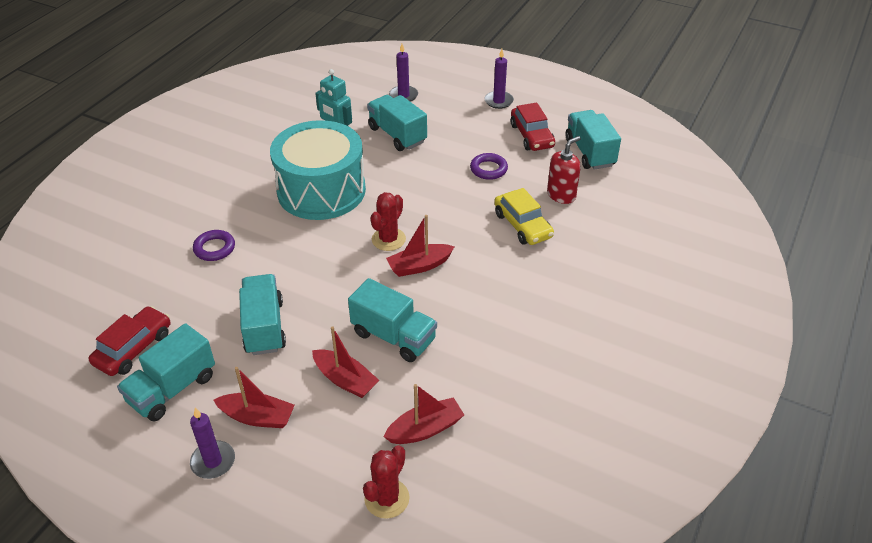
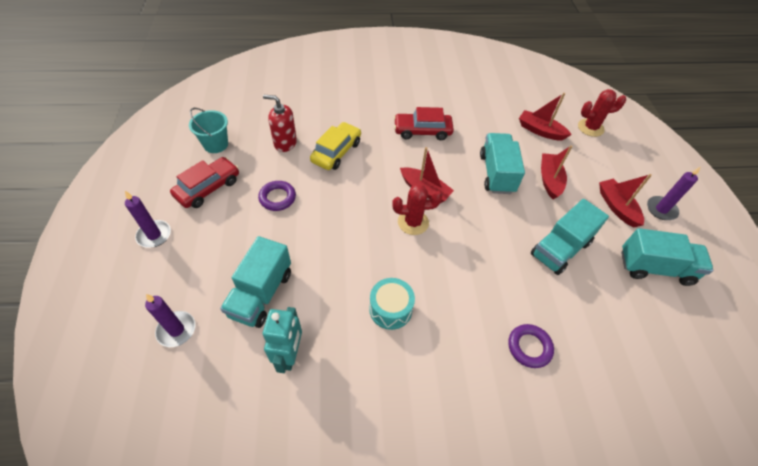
camera: 125 degrees left, 10 degrees up
(134, 348) = (662, 322): red car -> red car (422, 131)
(321, 190) = (390, 309): turquoise drum -> turquoise drum, size x0.44
(589, 152) = (216, 144): turquoise truck -> turquoise bucket

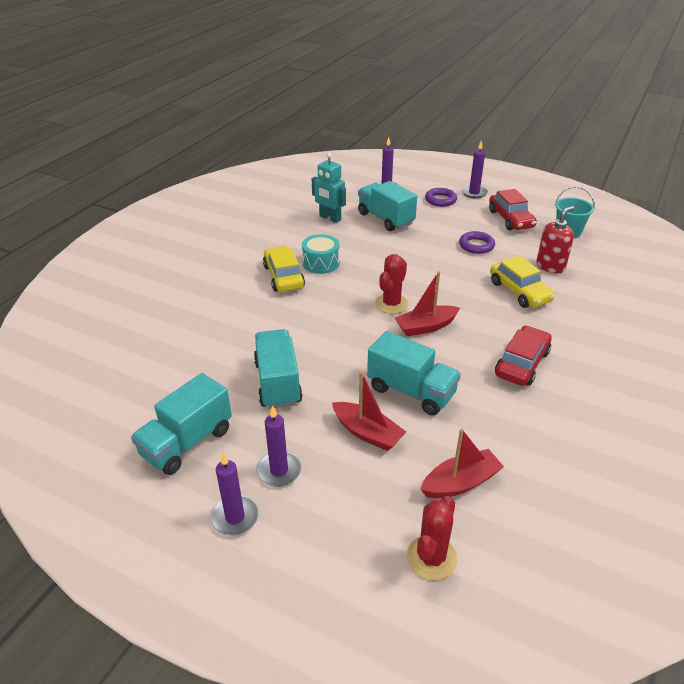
camera: 125 degrees right, 15 degrees down
(437, 329) = (283, 276): none -> yellow car
(529, 347) = (222, 312): purple ring -> purple ring (440, 200)
(616, 207) = (279, 470): red boat -> purple candle

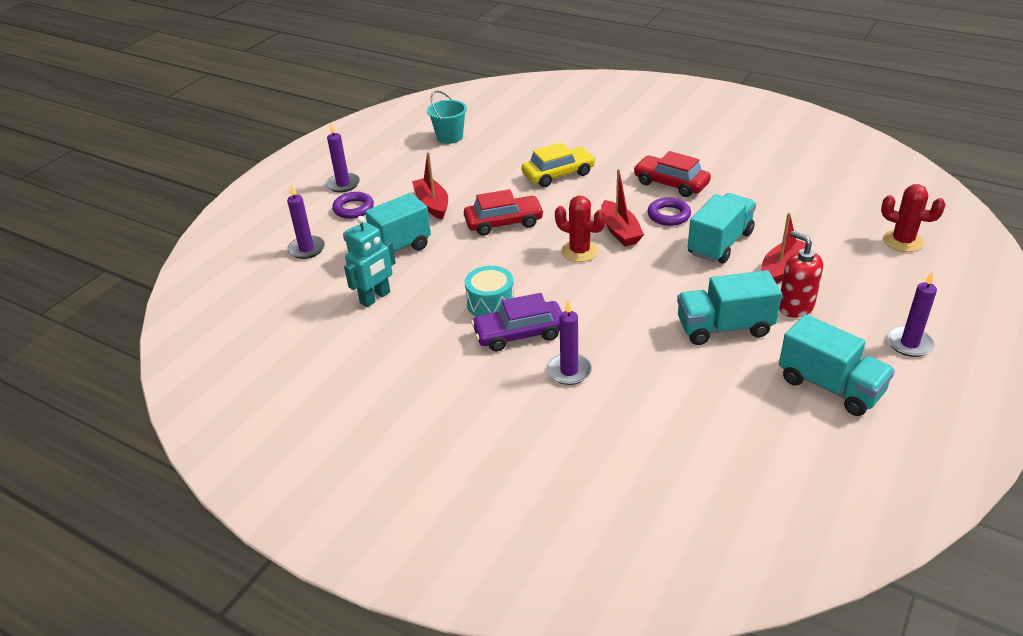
camera: 85 degrees left, 0 degrees up
(279, 470) = (845, 320): purple candle -> purple candle (569, 371)
(283, 276) = (519, 333): yellow car -> purple car
(460, 482) = (824, 224): red boat -> red boat (432, 204)
(476, 245) = (467, 191): purple ring -> purple ring (668, 215)
(510, 219) = (414, 166): red car -> red car (504, 223)
(550, 266) = (514, 153): red soap dispenser -> red soap dispenser (795, 307)

